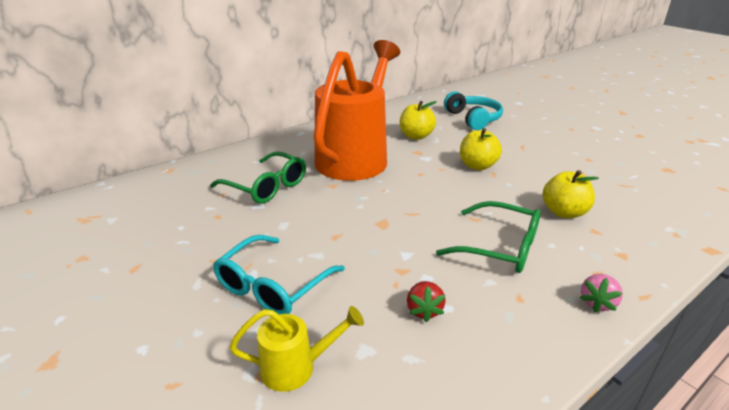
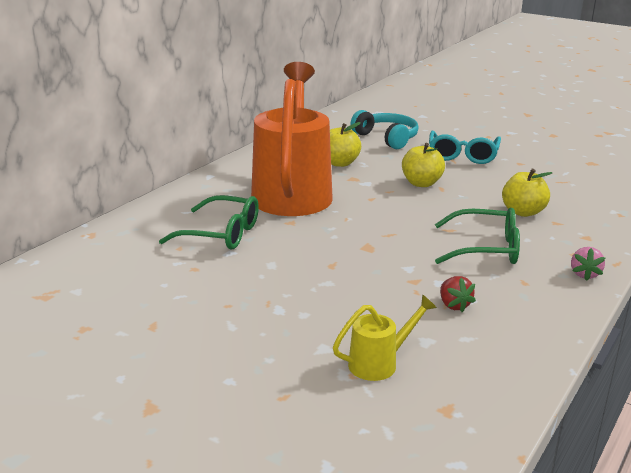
camera: 20 degrees left, 5 degrees down
(272, 286) = (307, 313): turquoise glasses -> turquoise glasses (462, 155)

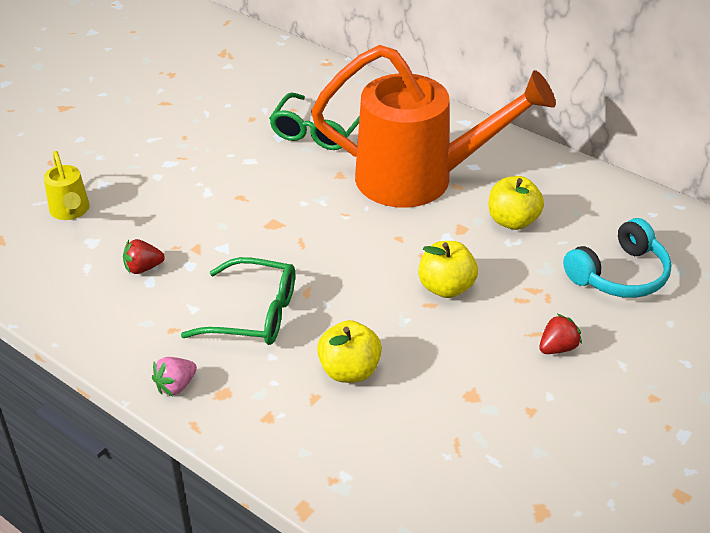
camera: 95 degrees right, 15 degrees up
(462, 155) = (557, 348): turquoise glasses -> red strawberry
(486, 248) = (254, 314): green glasses -> green glasses turned 90 degrees counterclockwise
(584, 274) = (176, 386): pink strawberry -> pink strawberry turned 60 degrees counterclockwise

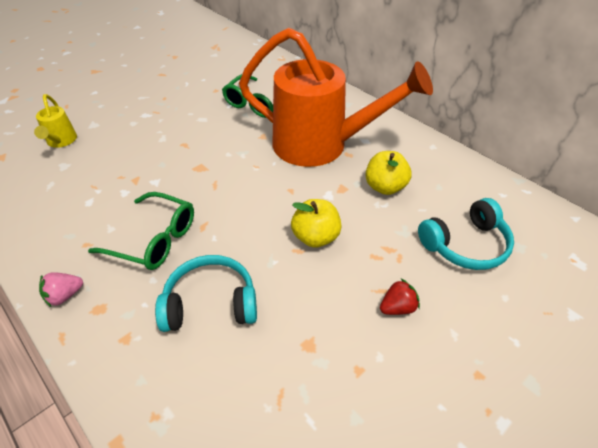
camera: 10 degrees right, 5 degrees up
(143, 268) = (89, 190): red strawberry -> none
(349, 371) = (210, 303): yellow apple -> turquoise headphones

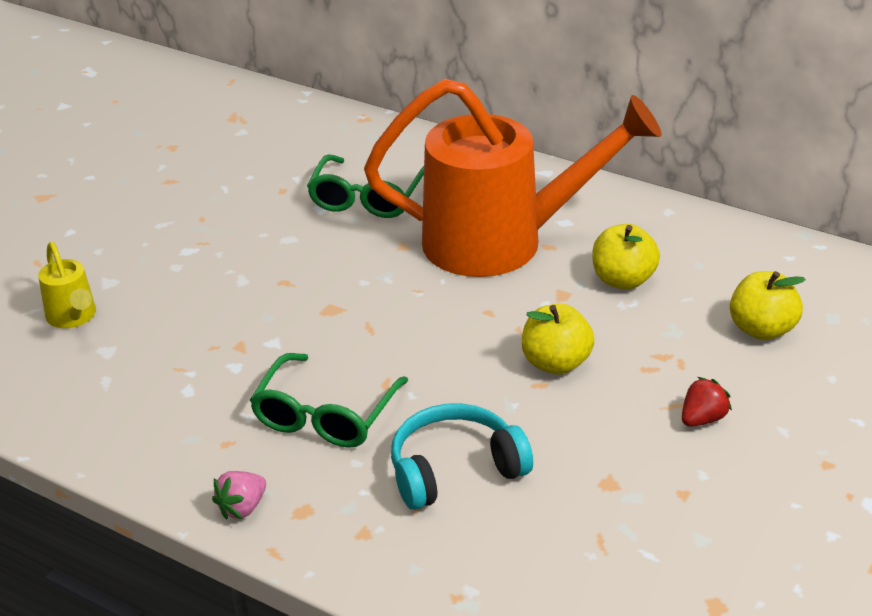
camera: 15 degrees left, 10 degrees down
(154, 239) = (325, 415): green glasses -> green glasses turned 105 degrees clockwise
(466, 245) = (762, 329): turquoise headphones -> yellow apple

